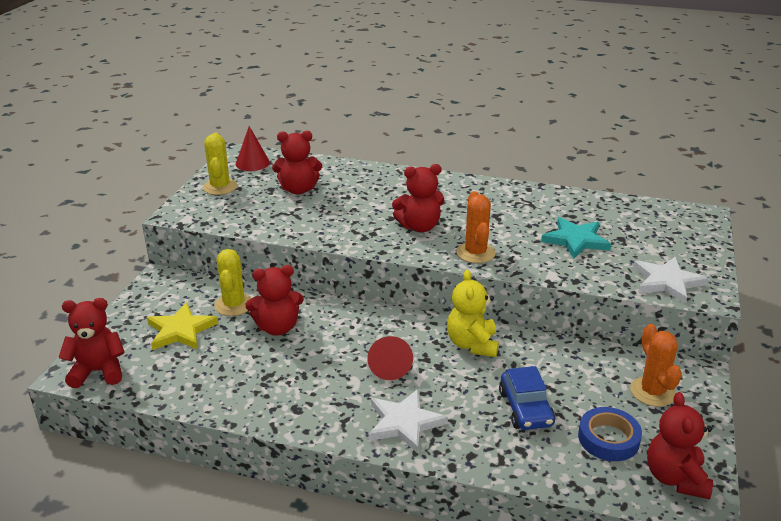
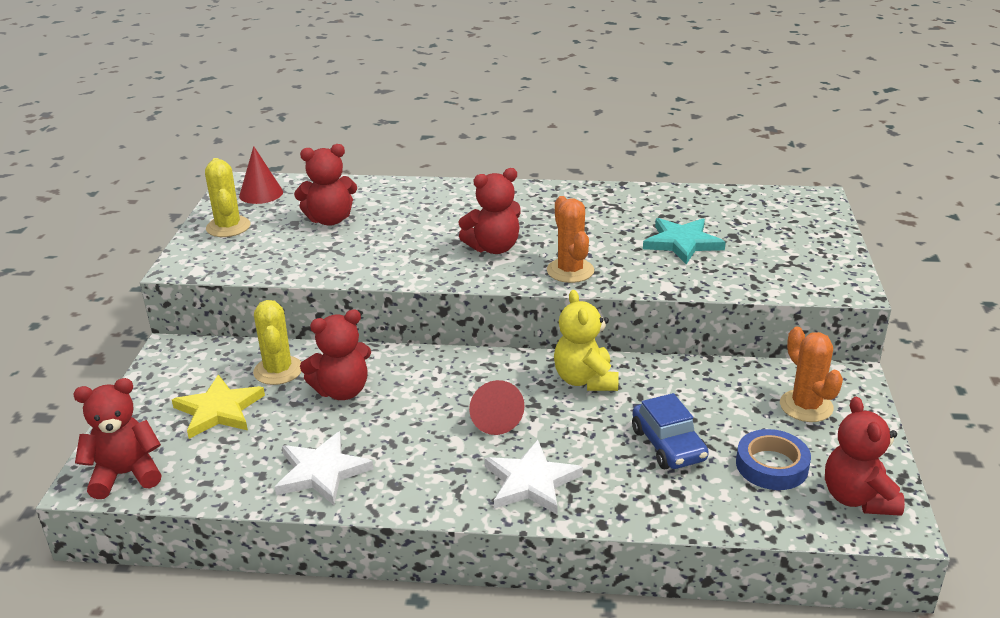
camera: 10 degrees left, 0 degrees up
(667, 282) = (799, 278): white star -> white star (321, 472)

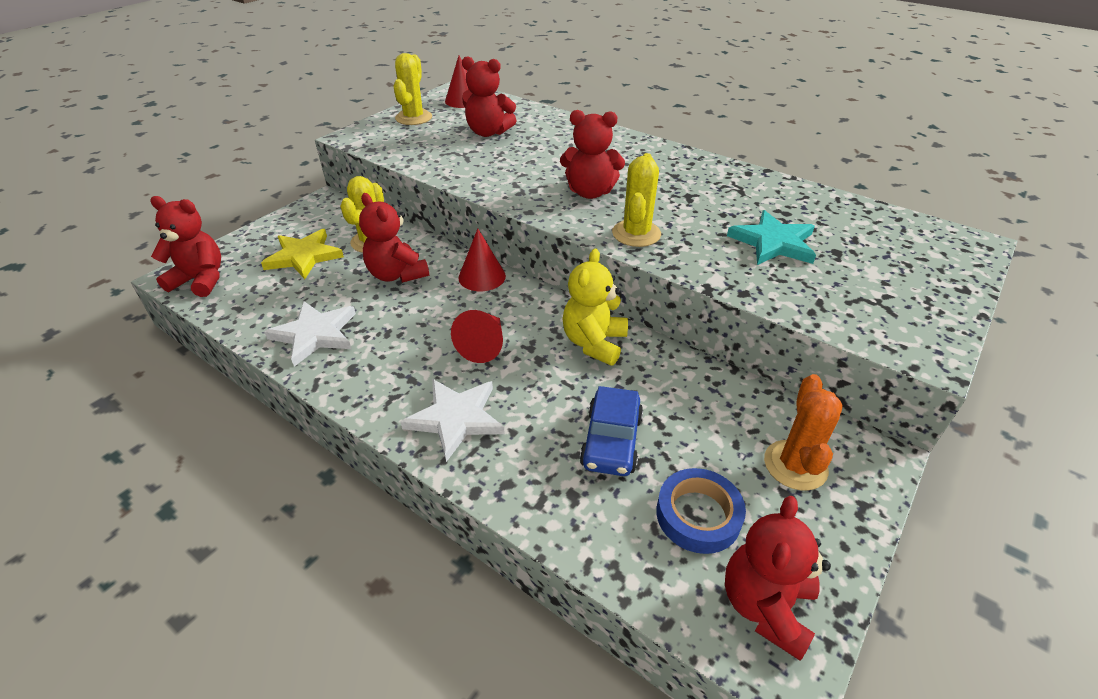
camera: 30 degrees right, 10 degrees up
(342, 391) = (397, 274): red teddy bear -> red teddy bear turned 45 degrees clockwise
(429, 363) = (482, 277): none -> red cone
(570, 271) = (636, 234): orange cactus -> yellow cactus

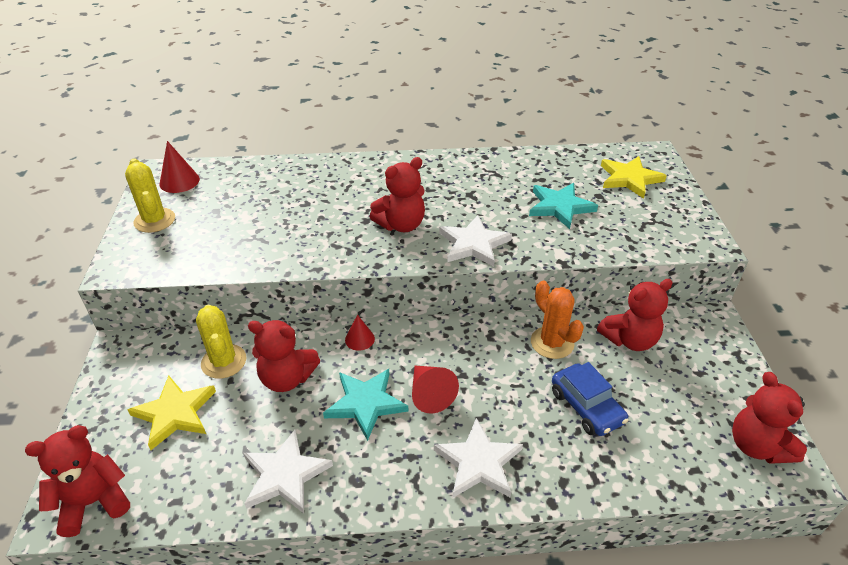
camera: 40 degrees left, 0 degrees up
(427, 322) = (365, 403): none -> turquoise star
(482, 277) = (359, 339): red cone -> red cone, size x0.66
(488, 132) = (248, 205): red teddy bear -> red teddy bear (629, 340)
(594, 343) = (499, 344): yellow teddy bear -> none
(636, 234) = (473, 244): yellow cactus -> white star
(698, 515) = (677, 419): blue tape -> none
(795, 465) = (687, 352): orange cactus -> orange cactus (552, 343)
(900, 252) = (629, 179): none -> yellow star

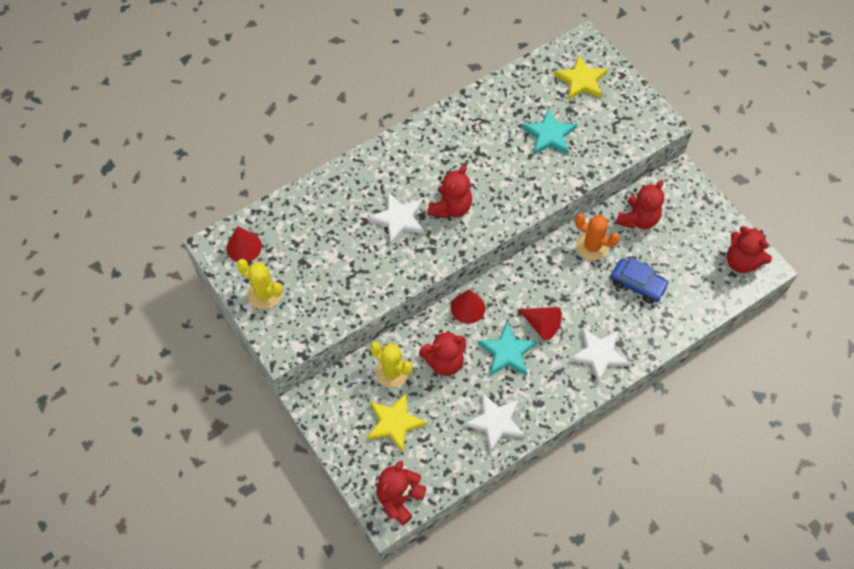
camera: 30 degrees left, 20 degrees up
(359, 339) = (468, 308): red cone -> red cone, size x1.52
(473, 244) = (512, 201): white star -> white star (398, 219)

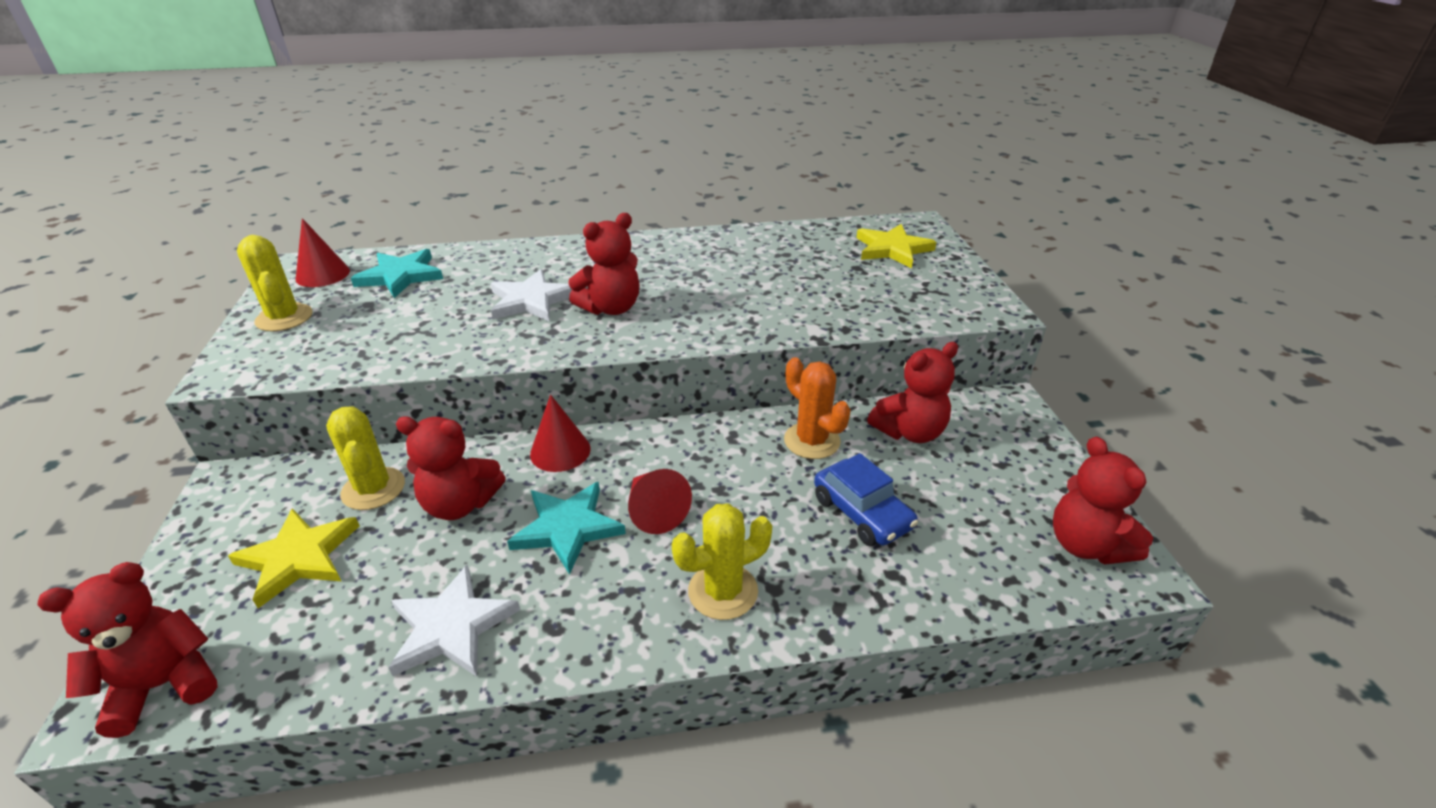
camera: 25 degrees right, 25 degrees down
(549, 135) = (810, 281): turquoise star -> turquoise star (400, 276)
(598, 354) = (723, 591): white star -> yellow cactus

